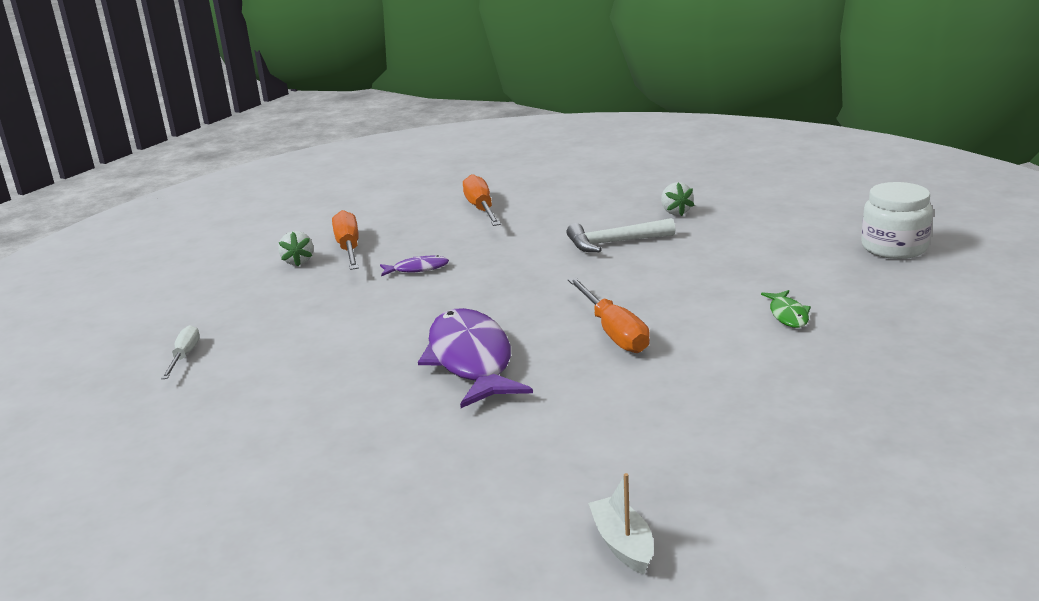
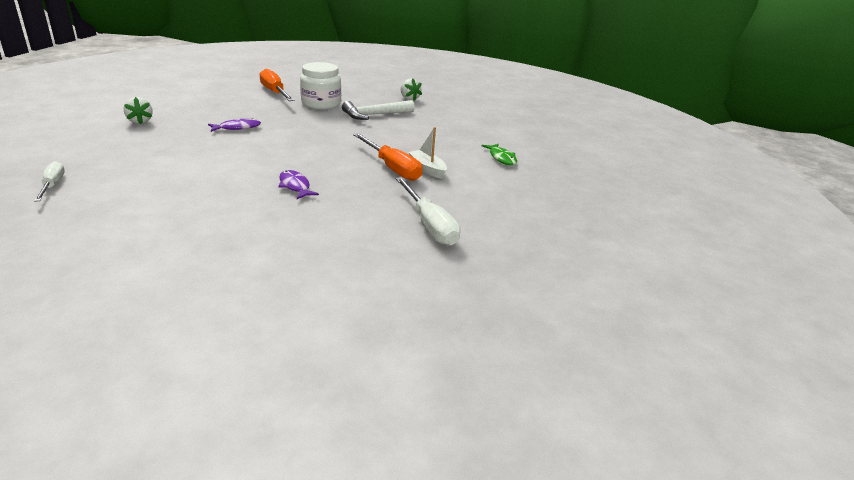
camera: 20 degrees left, 5 degrees up
(349, 248) = (179, 113): orange screwdriver -> none
(471, 360) = (295, 186): purple fish -> purple fish, size x0.45
(623, 544) = (445, 305): white boat -> white boat (427, 169)
(639, 424) = (429, 225): none -> white screwdriver
(894, 248) = (549, 122): white jar -> white jar (321, 104)

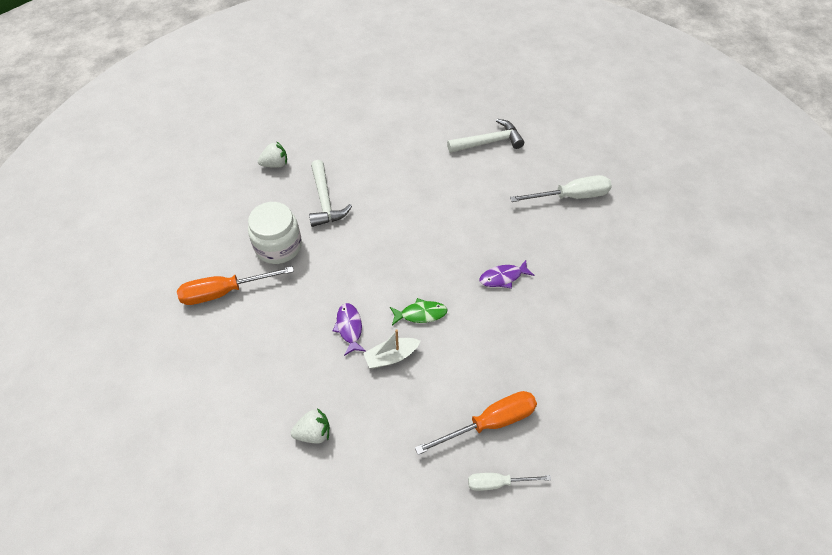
camera: 75 degrees left, 25 degrees up
(392, 168) = (466, 205): orange screwdriver -> orange screwdriver (490, 423)
(427, 169) = (470, 180): white boat -> white boat (391, 356)
(493, 178) = (489, 142): none -> white hammer
(501, 158) = (449, 127): green fish -> green fish (421, 314)

